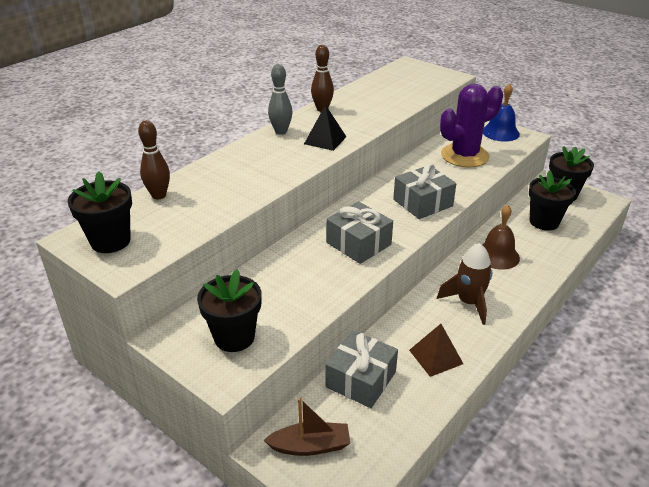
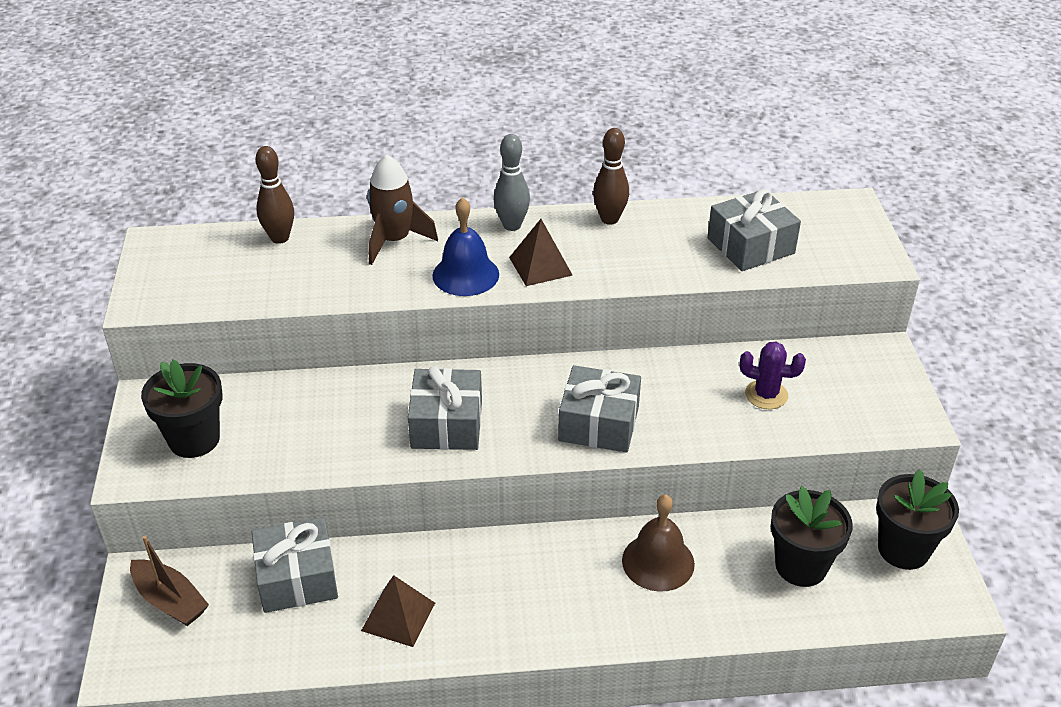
camera: 45 degrees right, 5 degrees up
(110, 241) = (174, 265): black flower pot -> none
(325, 140) = (540, 266): black pyramid -> brown pyramid
(398, 92) = (750, 246): none -> grey gift
(464, 156) = (766, 395): purple cactus -> purple cactus, size x0.51
(468, 303) = (527, 589): brown rocket -> brown rocket (394, 241)
(500, 132) = (885, 392): blue bell -> blue bell (465, 275)

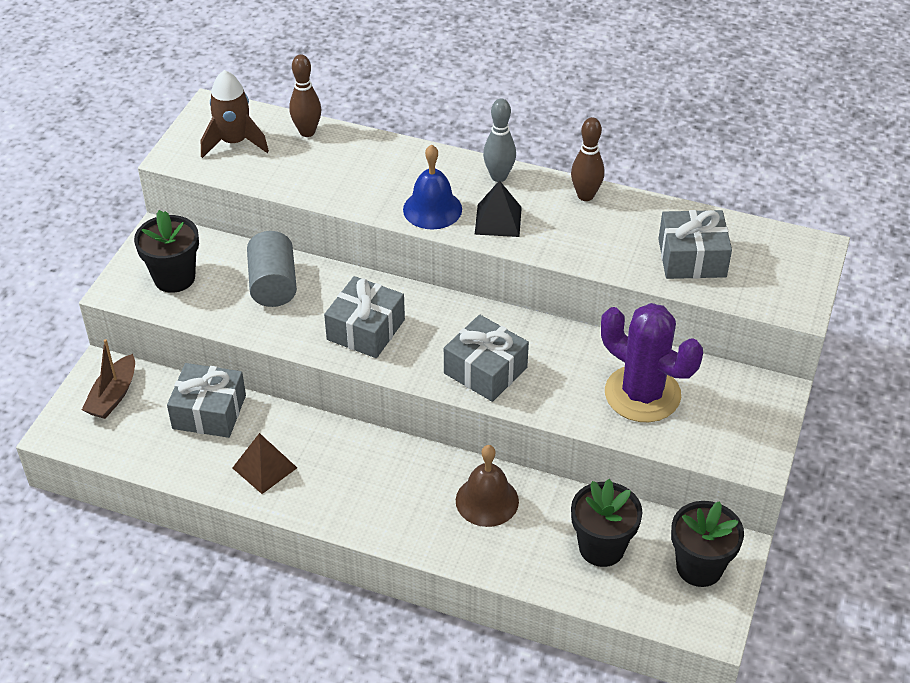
camera: 25 degrees right, 5 degrees up
(170, 601) = (113, 395): brown boat -> brown boat turned 45 degrees clockwise
(314, 411) = (273, 285): none -> grey cylinder
(394, 241) = (394, 161): brown rocket -> brown rocket (234, 142)
(540, 266) = (498, 220): brown pyramid -> black pyramid
(766, 395) = (642, 394): purple cactus -> purple cactus, size x1.94

